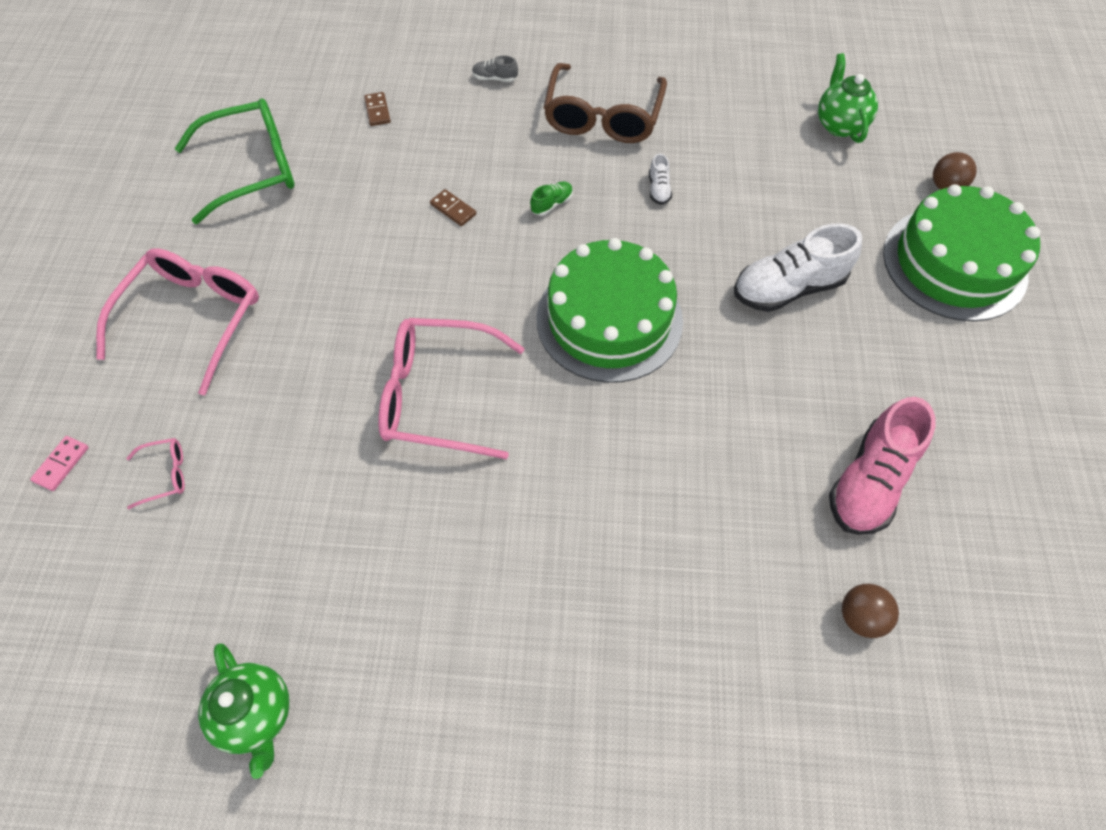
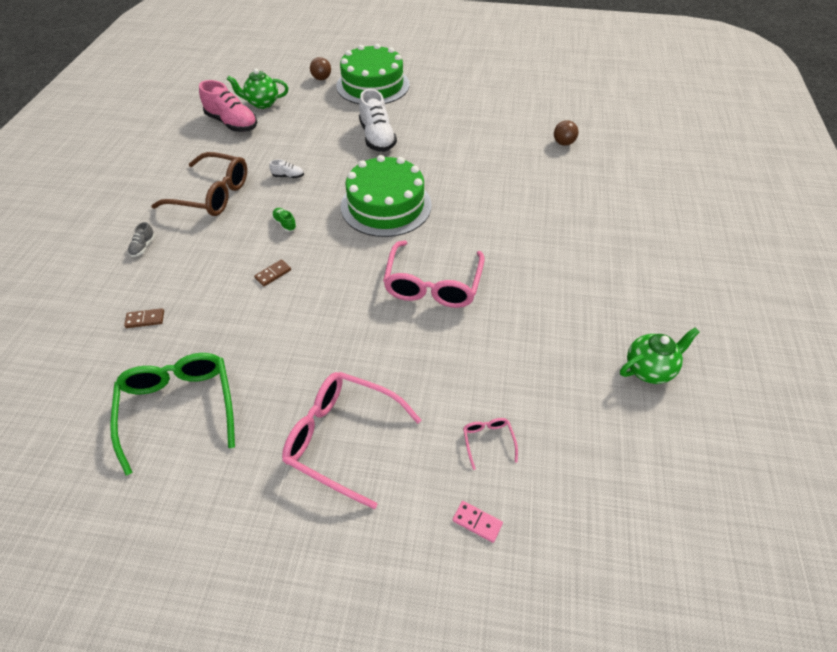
camera: 85 degrees left, 10 degrees down
(869, 481) = (496, 130): pink shoe -> pink shoe (232, 123)

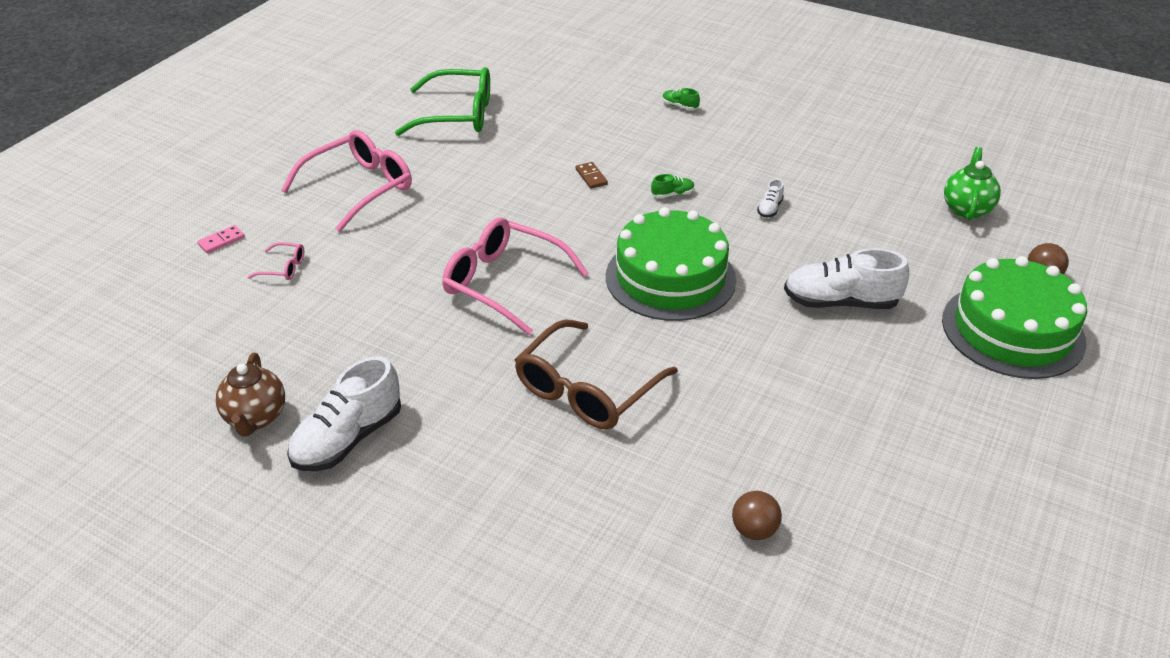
camera: 110 degrees right, 10 degrees down
(143, 247) = (679, 106): grey shoe -> green shoe
(145, 319) = (573, 104): brown domino -> none
(212, 194) = (753, 152): brown glasses -> brown glasses (586, 390)
(232, 123) = (914, 178): pink shoe -> none
(626, 310) = (348, 439): none -> white shoe
(649, 369) = (256, 418): green teapot -> brown teapot

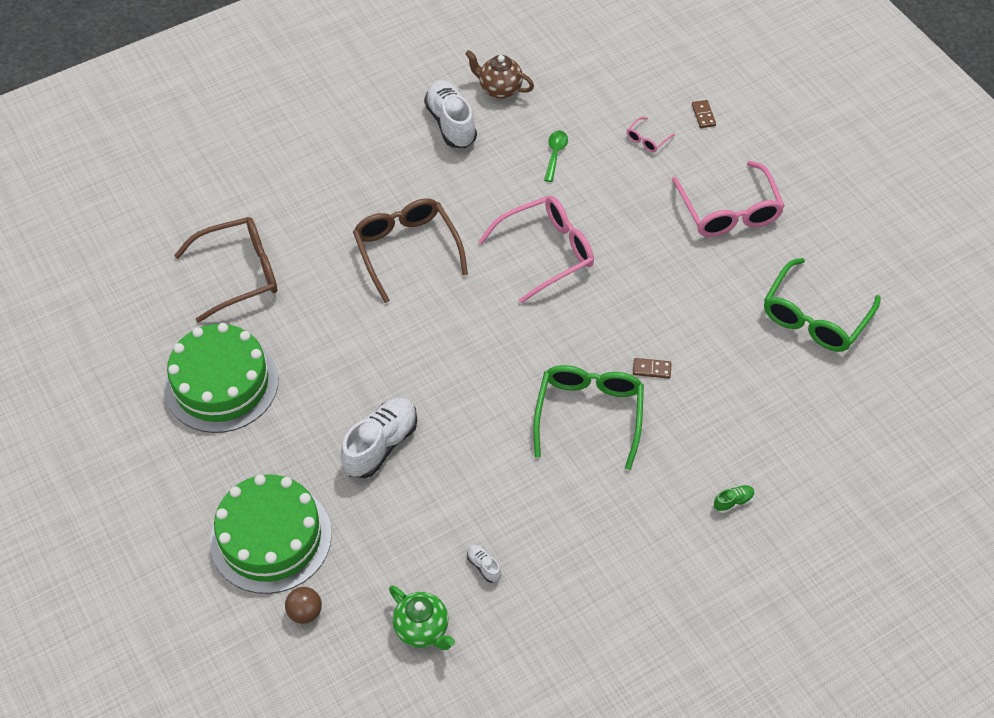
camera: 120 degrees right, 15 degrees up
(221, 241) = (703, 115): pink domino -> brown domino
(349, 327) = (555, 154): none -> green spoon
(670, 277) = (484, 353): green cake -> green cake (221, 383)
(672, 194) = (589, 414): green shoe -> green glasses
(754, 530) = (240, 273): brown ball -> brown glasses
(769, 209) = (523, 473): white shoe -> white shoe (484, 566)

